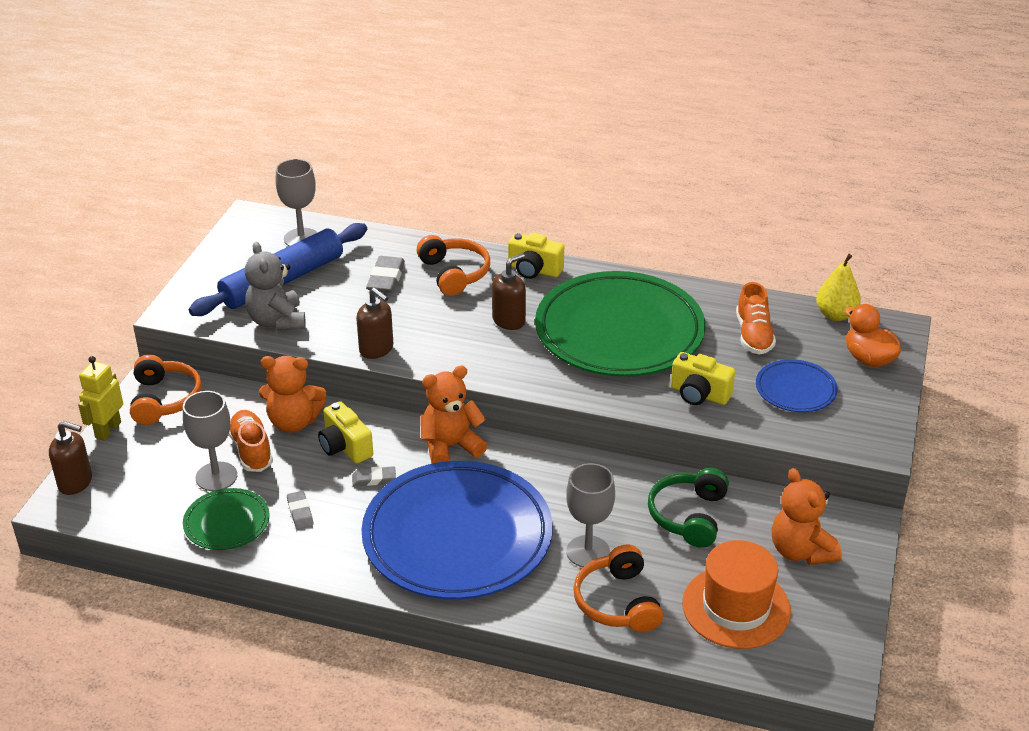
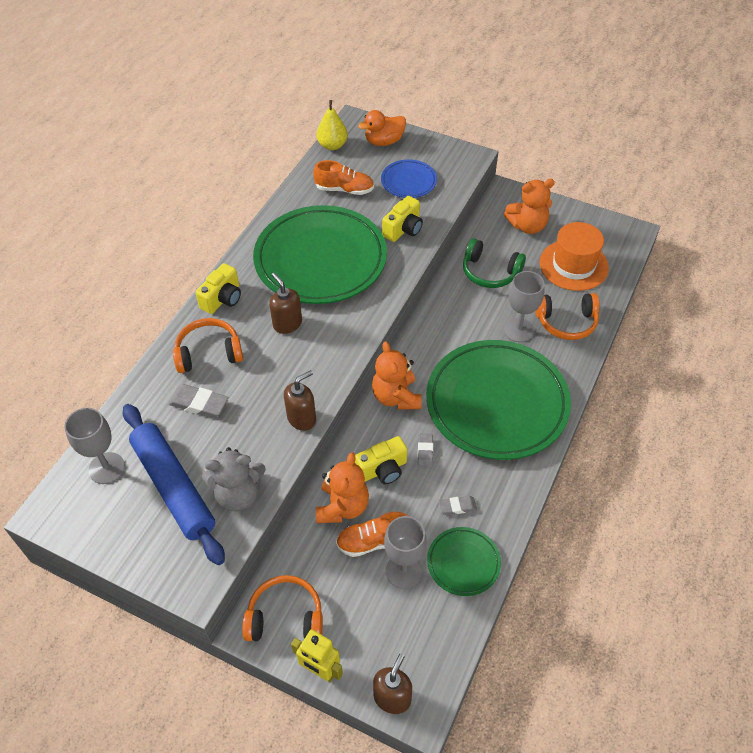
camera: 80 degrees left, 15 degrees up
(457, 537) = (497, 403): blue plate -> green plate

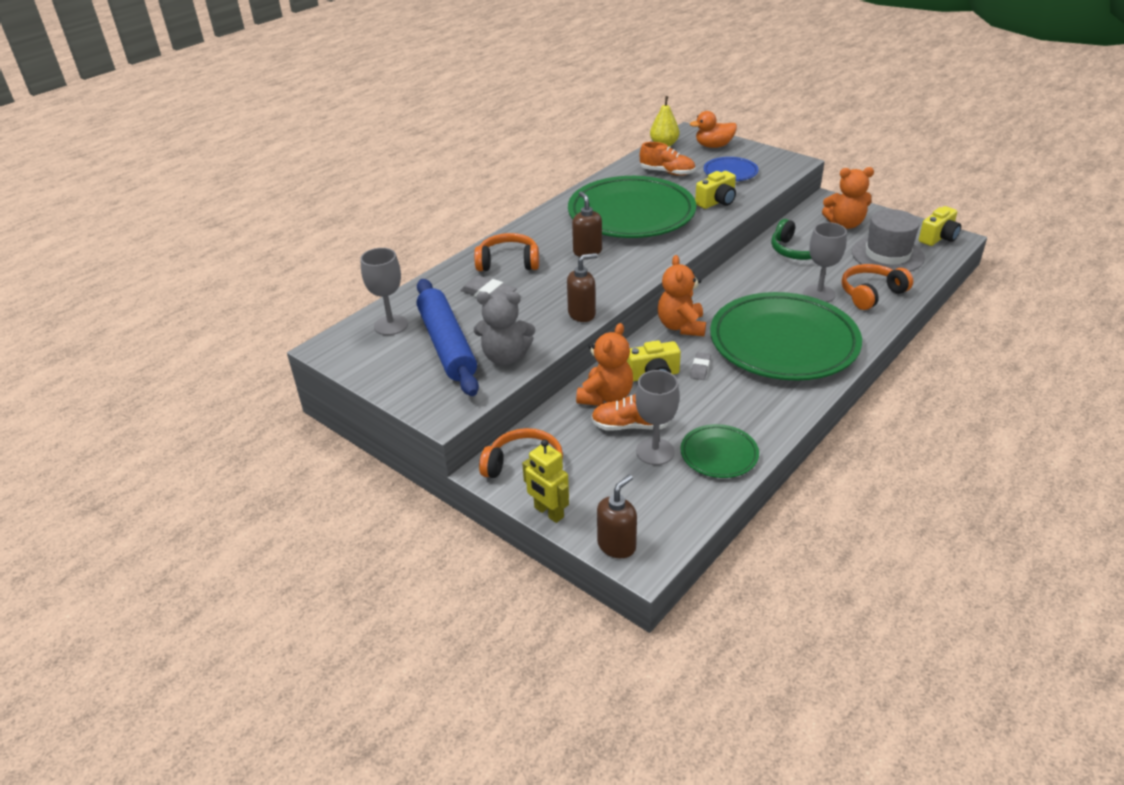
camera: 15 degrees right, 15 degrees down
(222, 299) = (532, 230): yellow camera -> yellow camera (938, 238)
(457, 507) = (723, 412): grey eraser -> none
(566, 322) = (871, 293): orange headphones -> orange headphones turned 135 degrees clockwise
(573, 265) = (887, 255): orange hat -> grey hat

